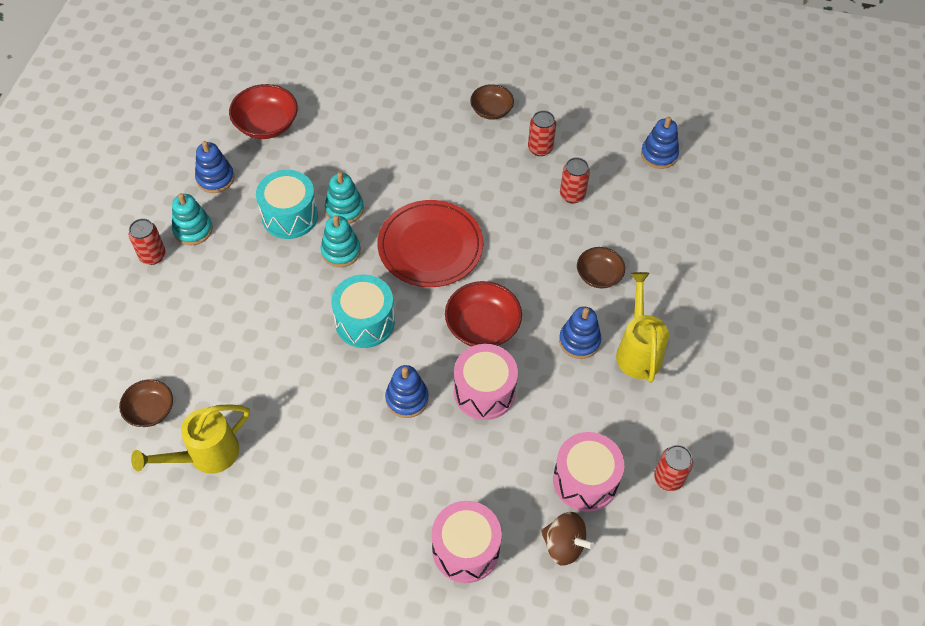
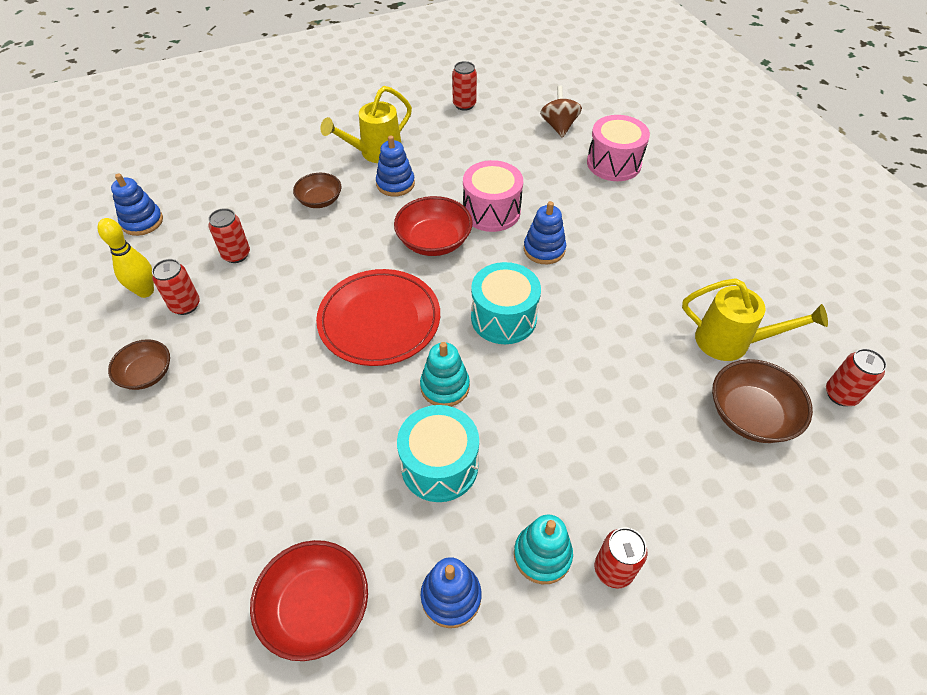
camera: 125 degrees left, 5 degrees down
(102, 486) = (840, 394): none -> red can
(150, 410) = (750, 415): brown bowl -> brown bowl, size x1.53
(344, 209) = (389, 420): turquoise stacking toy -> none
(573, 132) = (145, 291): none -> yellow bowling pin
(585, 480) = (505, 136): pink drum -> none

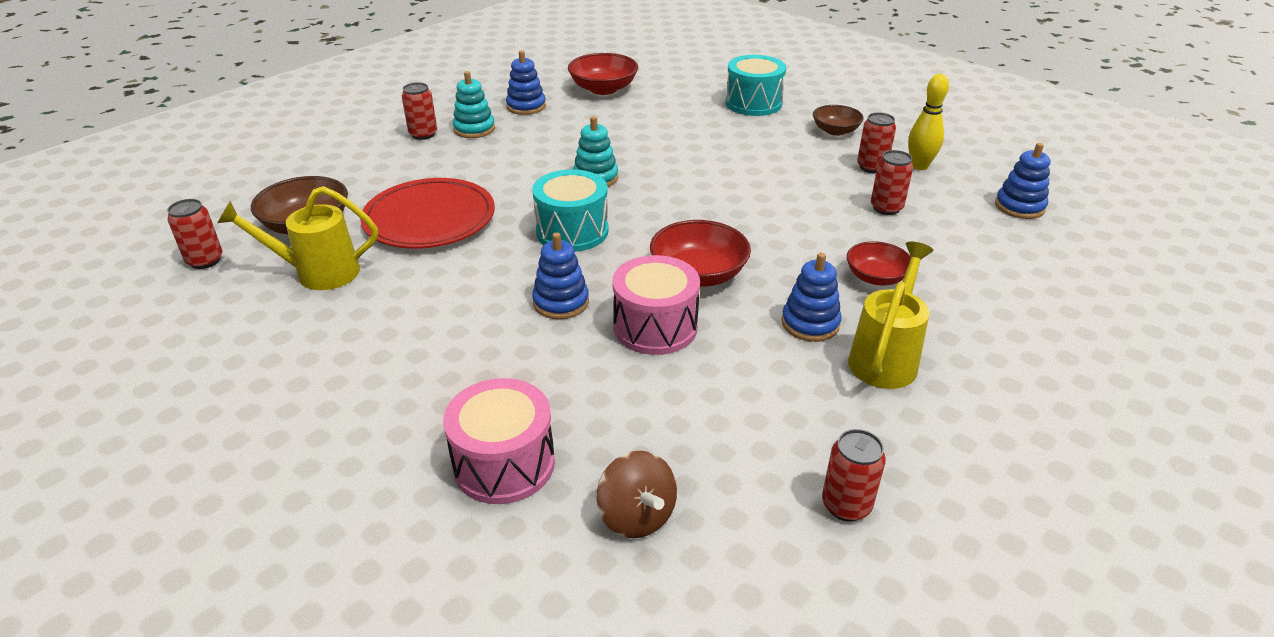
camera: 155 degrees right, 15 degrees down
(320, 200) = (876, 277): brown bowl -> red bowl
(379, 320) = (691, 200): red plate -> red plate (429, 219)
(439, 465) = (569, 144): turquoise drum -> turquoise drum (753, 103)

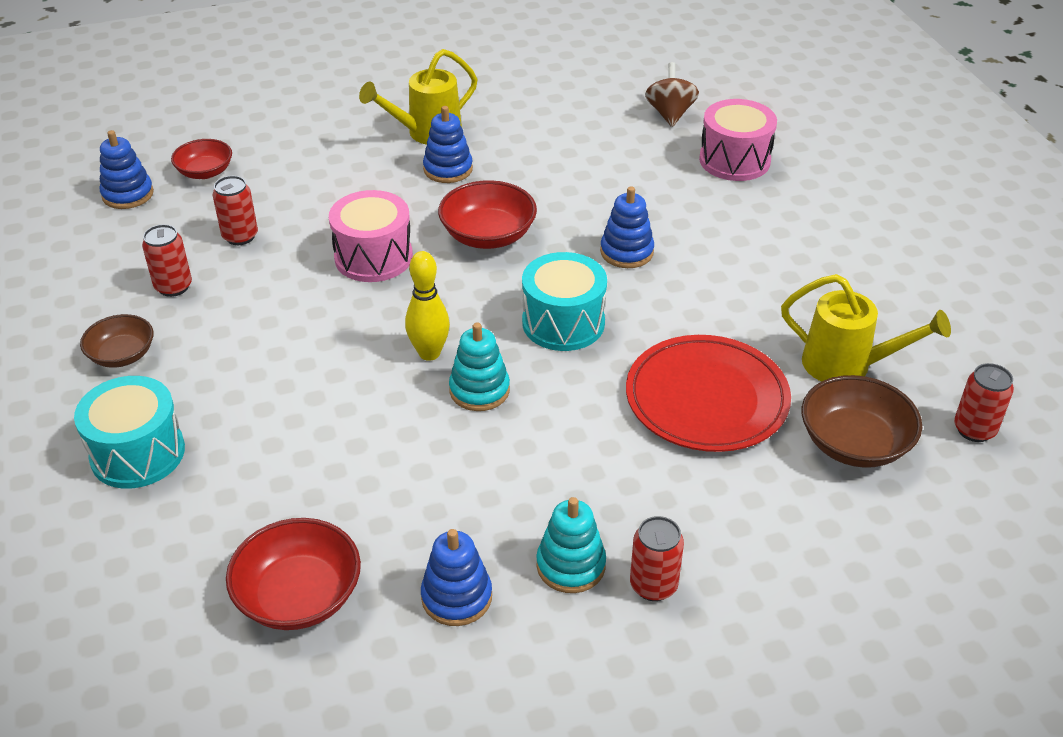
camera: 150 degrees left, 5 degrees up
(655, 327) = (566, 206): pink drum -> pink drum (373, 257)
(846, 505) = (549, 83): red can -> none
(876, 277) = (350, 182): red bowl -> red bowl (205, 172)
(919, 166) = (126, 269): yellow bowling pin -> yellow bowling pin (429, 353)

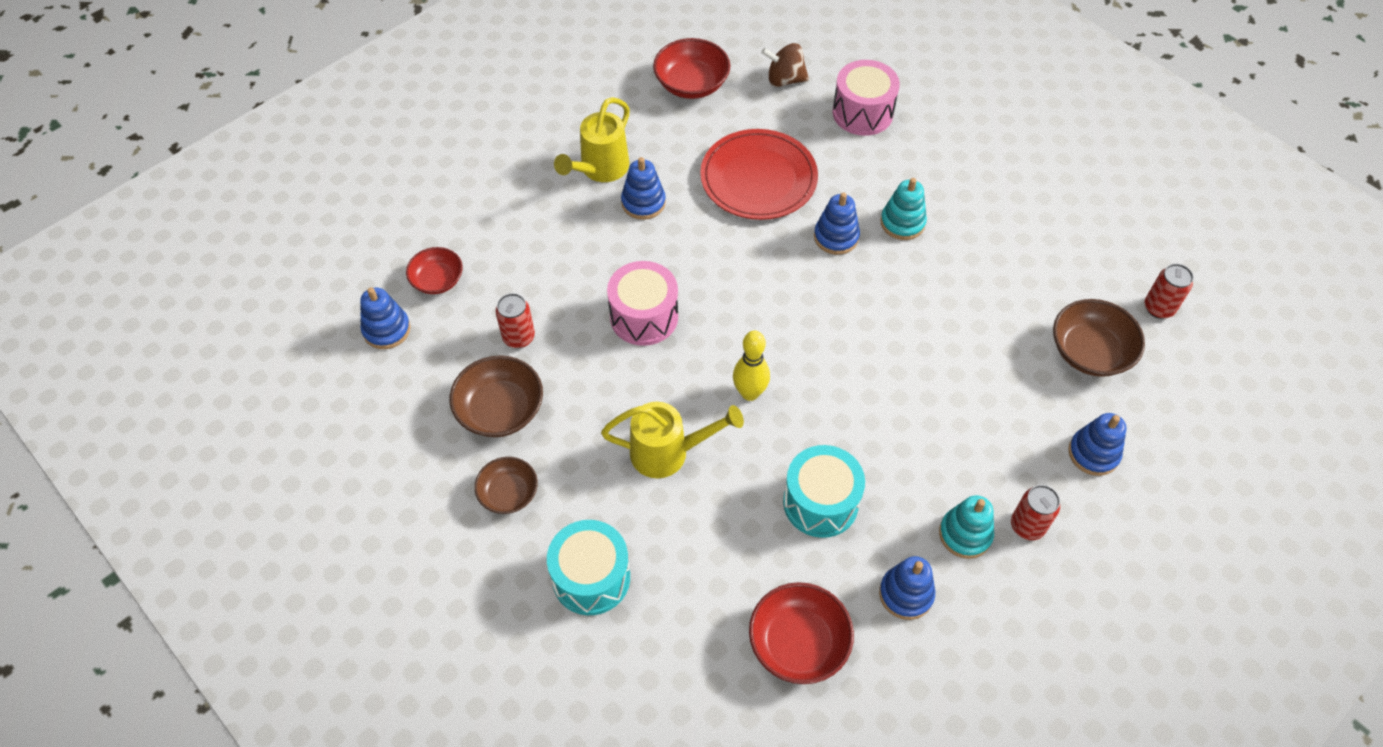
camera: 25 degrees left, 15 degrees up
(173, 287) = (500, 410): red can -> brown bowl
(479, 390) = (809, 412): turquoise stacking toy -> turquoise stacking toy (902, 223)
(488, 235) = (720, 260): red bowl -> red bowl (691, 84)
(563, 323) = (830, 324): turquoise drum -> turquoise drum (820, 502)
(670, 114) = (784, 79): brown spinning top -> brown spinning top turned 60 degrees counterclockwise
(706, 398) = (972, 353): red plate -> red plate (758, 178)
(789, 543) = (1093, 453): none -> blue stacking toy
(846, 365) = (1049, 285): yellow watering can -> yellow watering can (667, 452)

